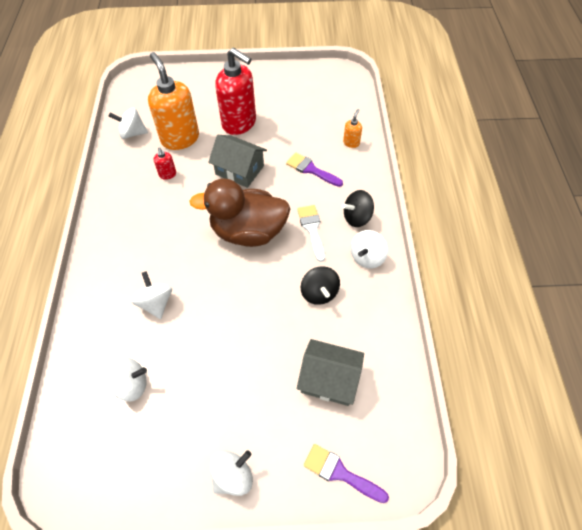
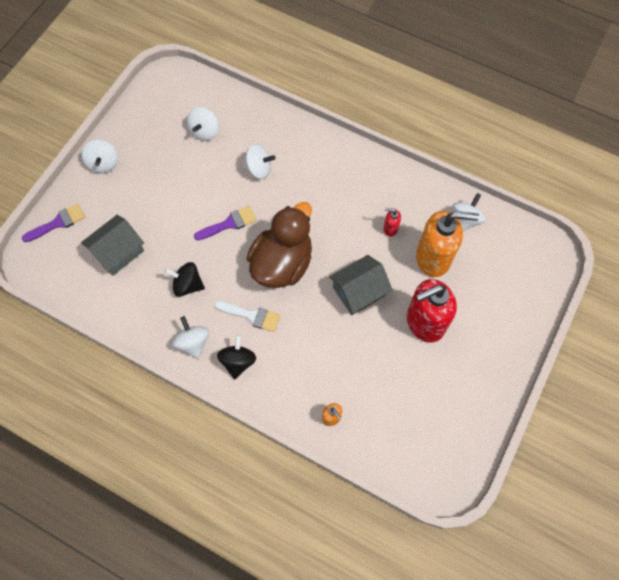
camera: 120 degrees right, 10 degrees up
(311, 169) = (320, 356): purple brush -> purple brush (229, 223)

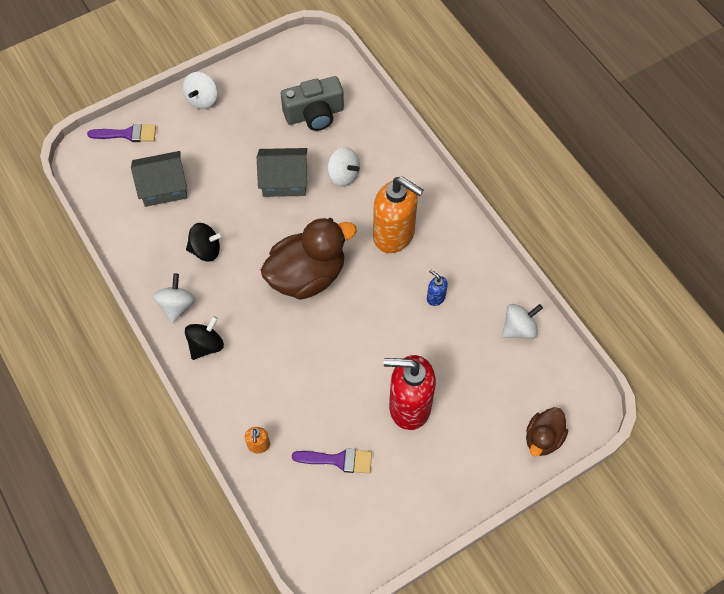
camera: 30 degrees right, 5 degrees down
(187, 285) = (206, 250): black spinning top -> black spinning top turned 135 degrees clockwise
(204, 132) = (314, 114): white spinning top -> grey camera
(229, 223) = (281, 213): purple brush -> purple brush (338, 460)
(251, 316) = (246, 310): white brush -> none
(359, 291) = (364, 341): grey house -> grey house (284, 180)
(390, 228) = (435, 297): red soap dispenser -> blue soap dispenser
(433, 258) = (460, 349): orange soap dispenser -> orange soap dispenser (394, 235)
(534, 293) = (543, 438): none -> brown duck

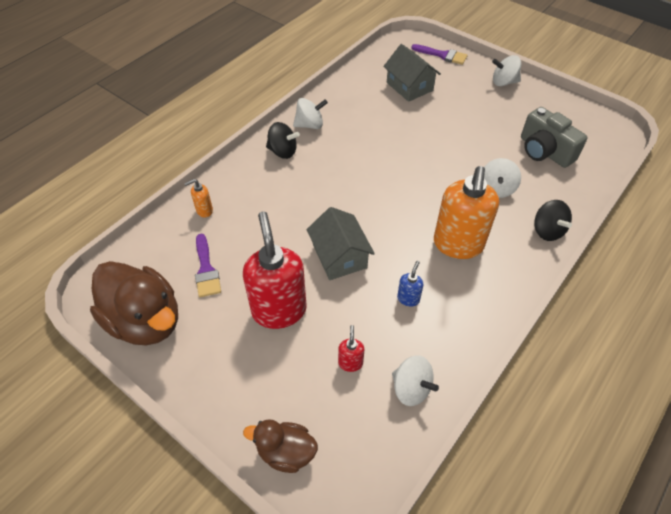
camera: 70 degrees right, 10 degrees down
(127, 134) = (442, 55): purple brush -> purple brush turned 45 degrees counterclockwise
(206, 250) = (368, 126): black spinning top -> black spinning top (547, 231)
(284, 180) = (463, 152): grey house -> grey house (339, 256)
(307, 276) = (379, 194): brown duck -> brown duck (145, 321)
(481, 365) = (350, 363): none -> red soap dispenser

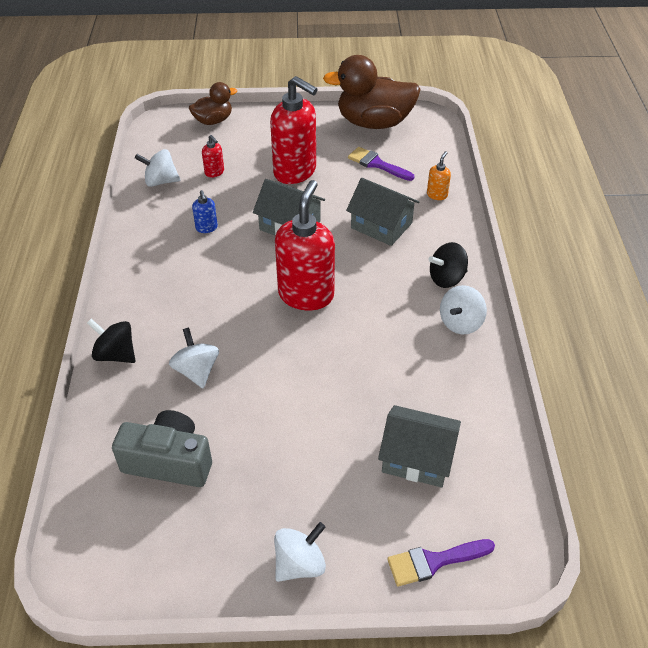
camera: 140 degrees right, 5 degrees down
(274, 212) = (381, 225): none -> grey house
(382, 195) = (306, 294): none -> red soap dispenser
(458, 245) = (196, 290): orange soap dispenser -> none

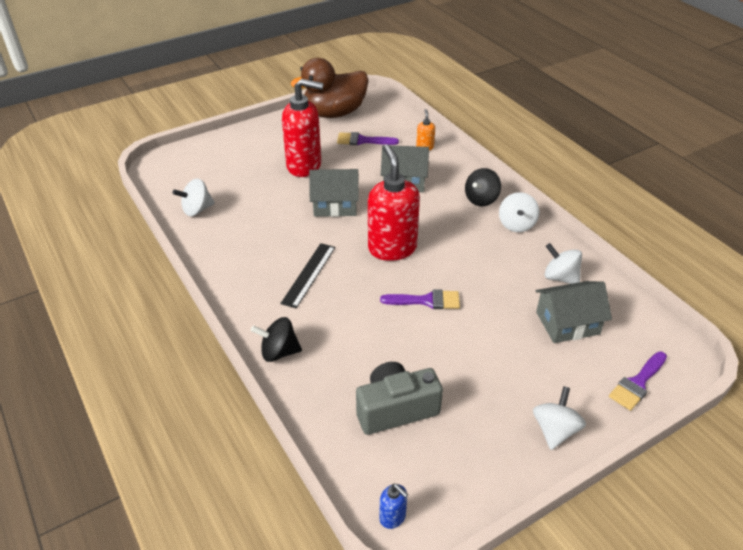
camera: 30 degrees left, 5 degrees down
(197, 371) = (357, 335): white spinning top -> white spinning top (560, 277)
(204, 289) = (309, 274): none -> black ruler
(206, 228) = (269, 230): blue soap dispenser -> blue soap dispenser (393, 517)
(213, 120) = (201, 150): brown duck -> none
(214, 172) = (238, 188): red soap dispenser -> none
(292, 365) = (426, 301): none -> purple brush

